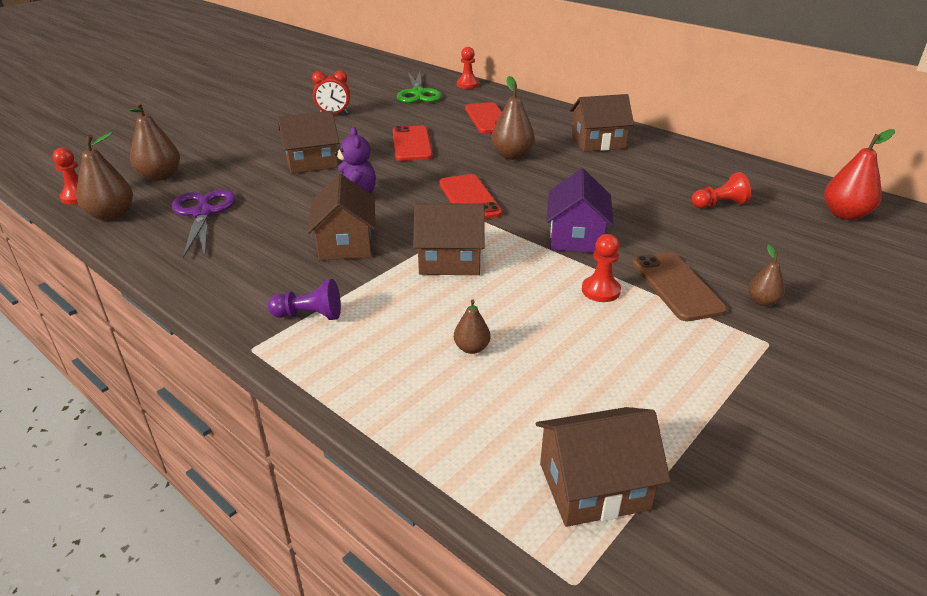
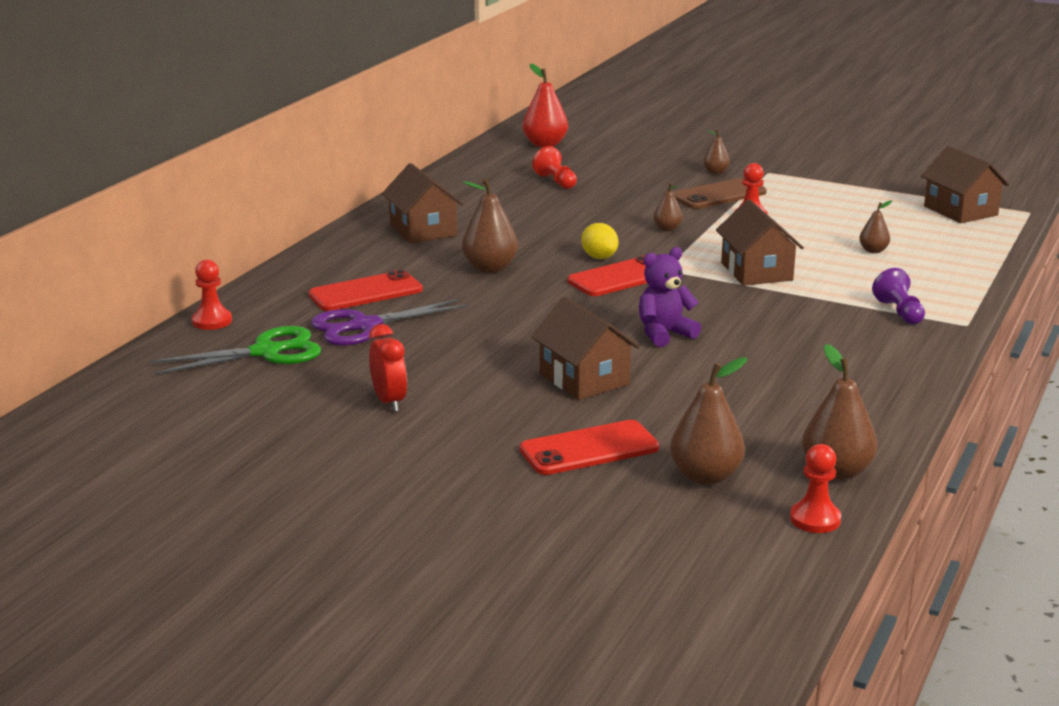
camera: 105 degrees left, 10 degrees down
(203, 213) = (777, 412): purple scissors -> purple scissors (364, 326)
(345, 244) = (770, 320): brown house -> none
(411, 144) = (484, 327): red phone -> red phone (589, 449)
(517, 196) = (599, 257): none -> yellow lemon
(576, 237) = (667, 229): purple house -> brown pear

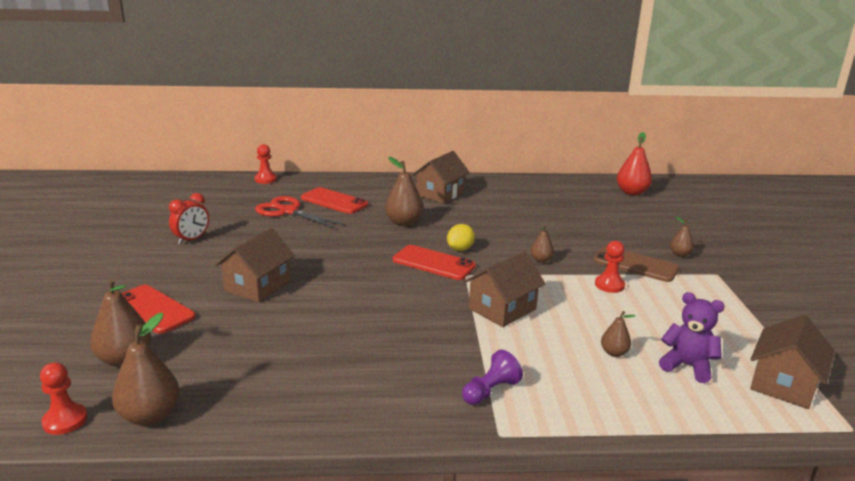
camera: 60 degrees right, 0 degrees up
(266, 352) = (236, 198): green scissors -> none
(364, 326) = (288, 211): purple scissors -> red scissors
(556, 181) = (572, 209): red pawn -> none
(664, 334) = (351, 297): purple teddy bear -> purple teddy bear (687, 366)

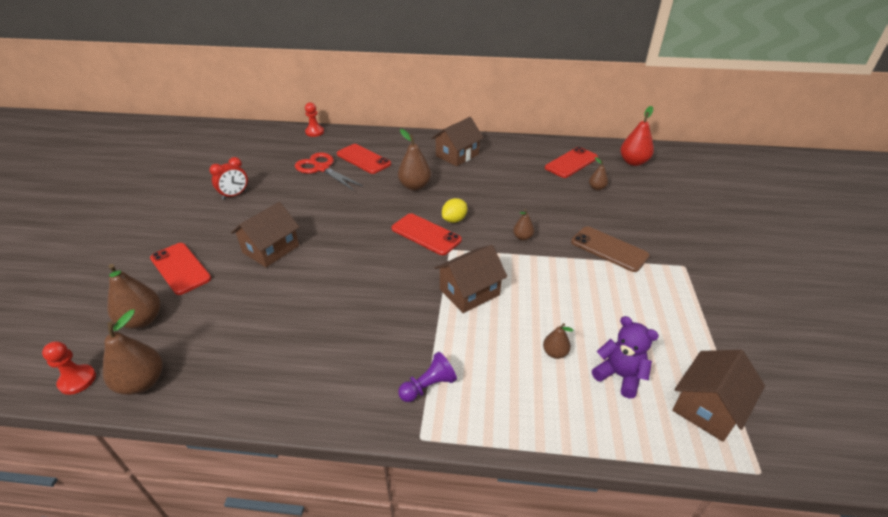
camera: 10 degrees right, 15 degrees up
(567, 195) = (571, 163): none -> red phone
(609, 285) = (576, 272): red pawn -> none
(680, 254) = (656, 239): brown pear -> brown pear (596, 188)

